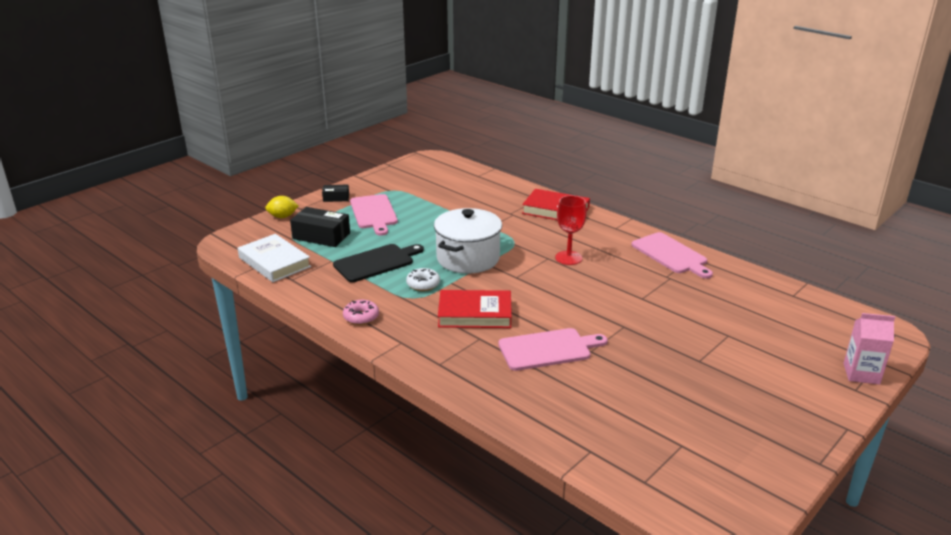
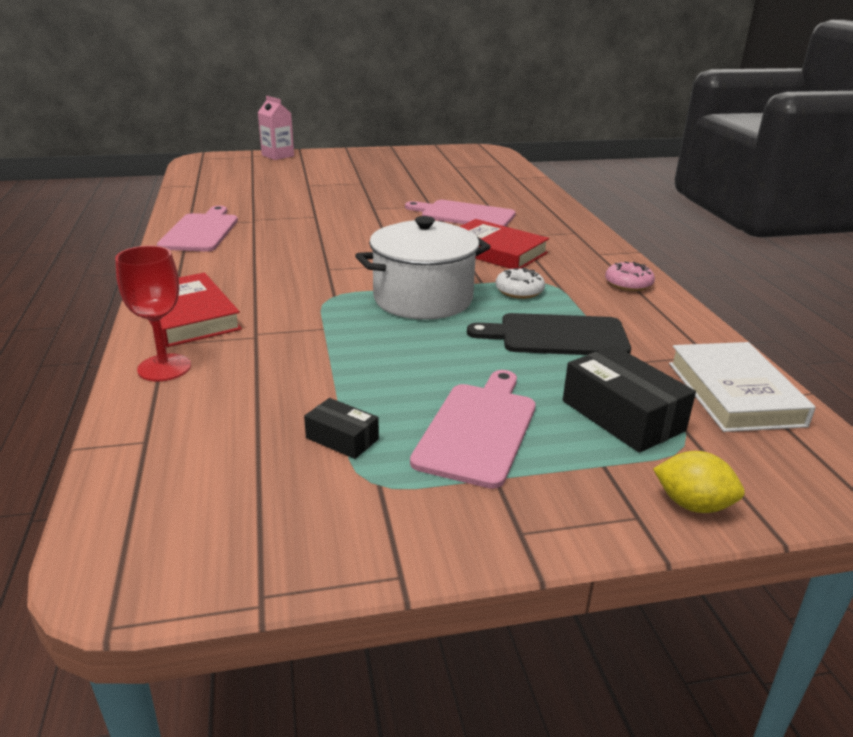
camera: 145 degrees left, 0 degrees up
(336, 198) = (526, 515): black box -> black box (342, 438)
(568, 258) = (306, 261): red goblet -> red goblet (164, 368)

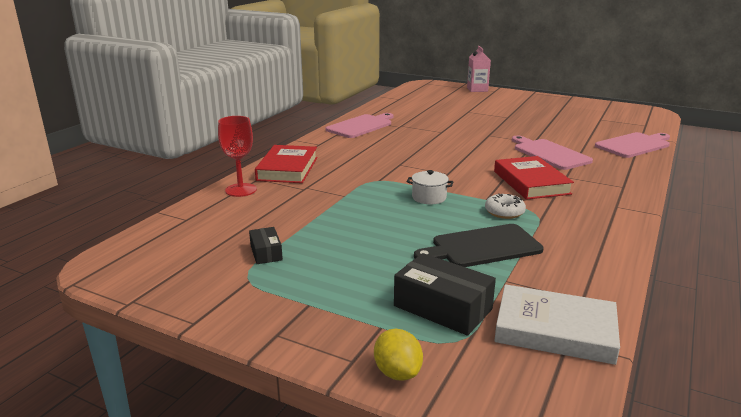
camera: 40 degrees right, 5 degrees down
(423, 299) = (429, 197): white pot -> white pot, size x0.46
(478, 429) = (341, 277): pink cutting board -> pink cutting board (634, 145)
(557, 336) = (482, 247): black cutting board -> black cutting board turned 60 degrees counterclockwise
(622, 415) = (442, 307): black box -> black box turned 60 degrees counterclockwise
(628, 284) = (603, 233): pink donut -> none
(734, 393) = (555, 330): white book -> white book turned 75 degrees clockwise

